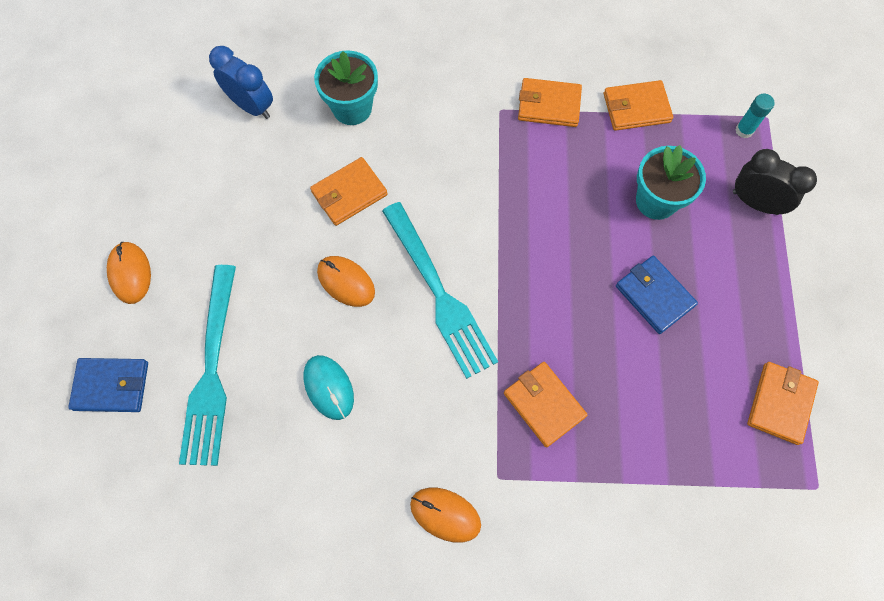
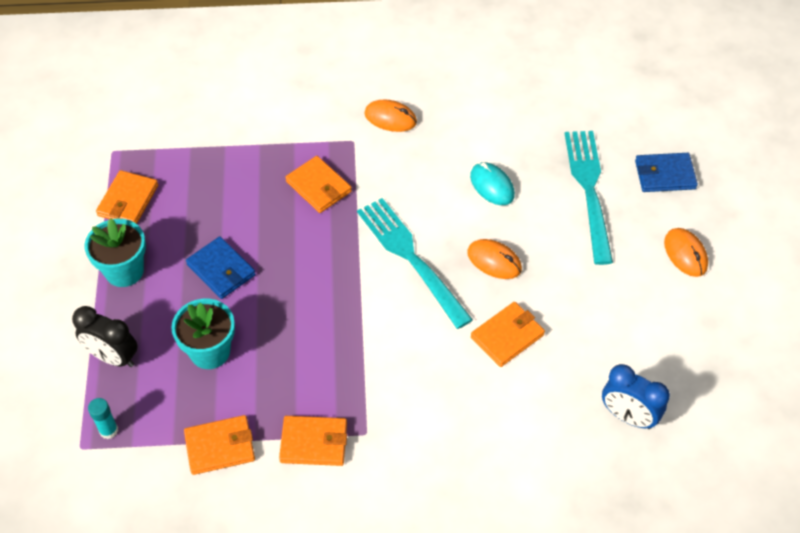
camera: 175 degrees right, 15 degrees down
(352, 108) = (522, 422): turquoise flower pot -> turquoise flower pot (124, 271)

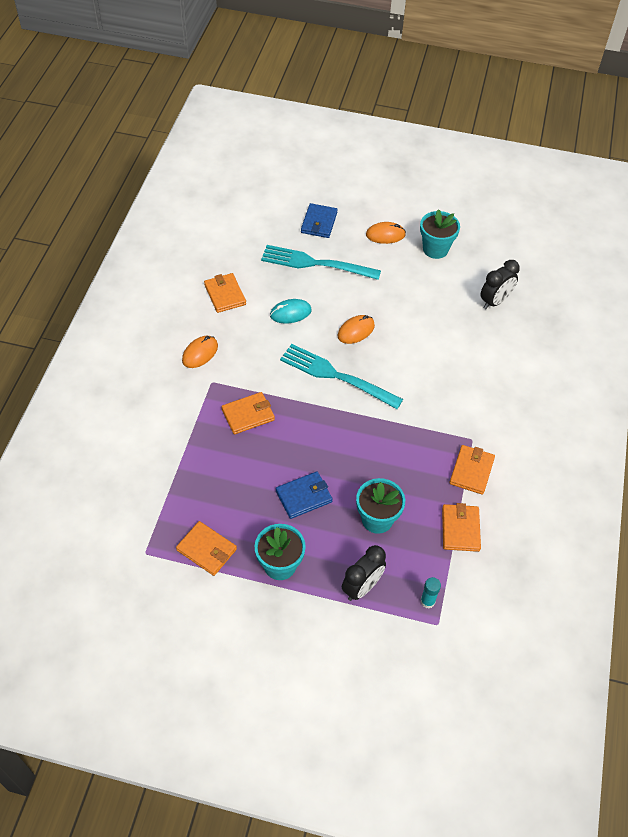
camera: 75 degrees left, 0 degrees up
(411, 258) = (336, 376): turquoise fork -> turquoise fork turned 45 degrees clockwise
(507, 336) = (419, 342): orange wallet -> orange wallet (225, 295)
(628, 416) = (495, 301): blue clock -> black clock
(692, 320) = (435, 249): none -> turquoise flower pot

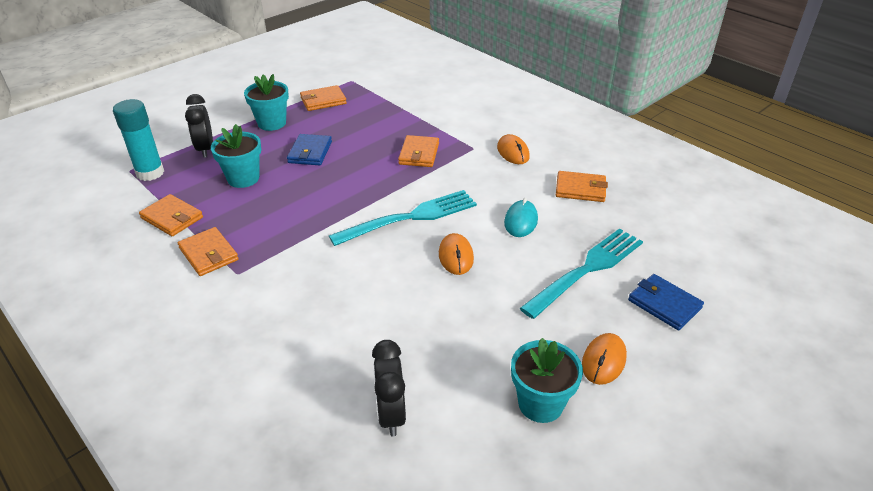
camera: 125 degrees right, 15 degrees down
(427, 601) = (150, 173): turquoise glue stick -> turquoise glue stick, size x1.95

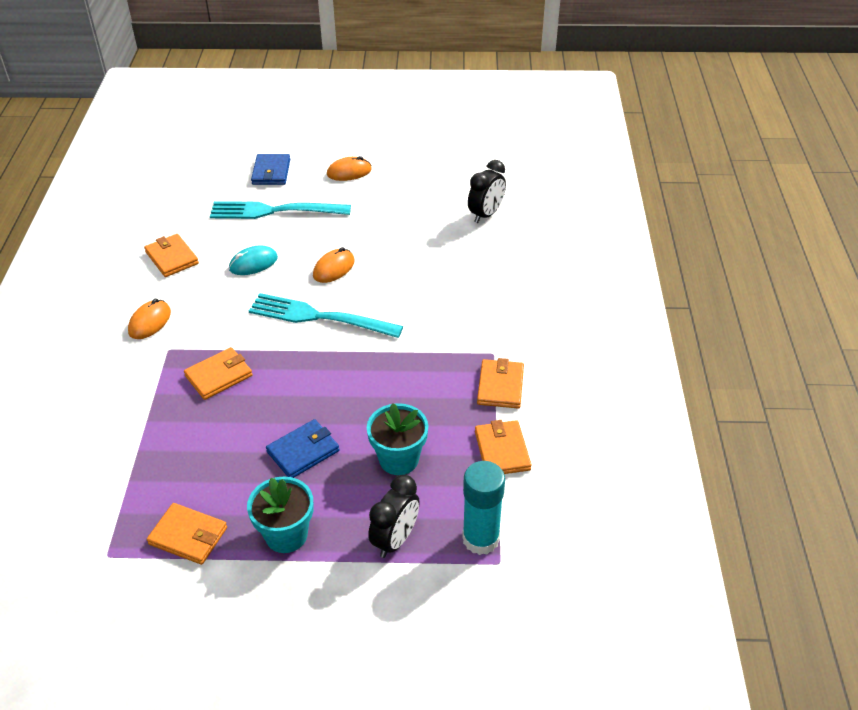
camera: 135 degrees left, 5 degrees up
(540, 404) = (408, 176): turquoise flower pot -> none

